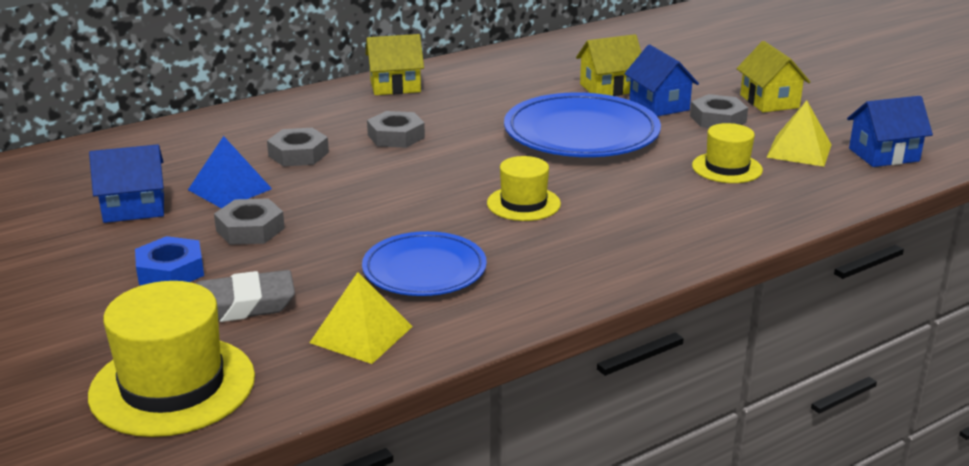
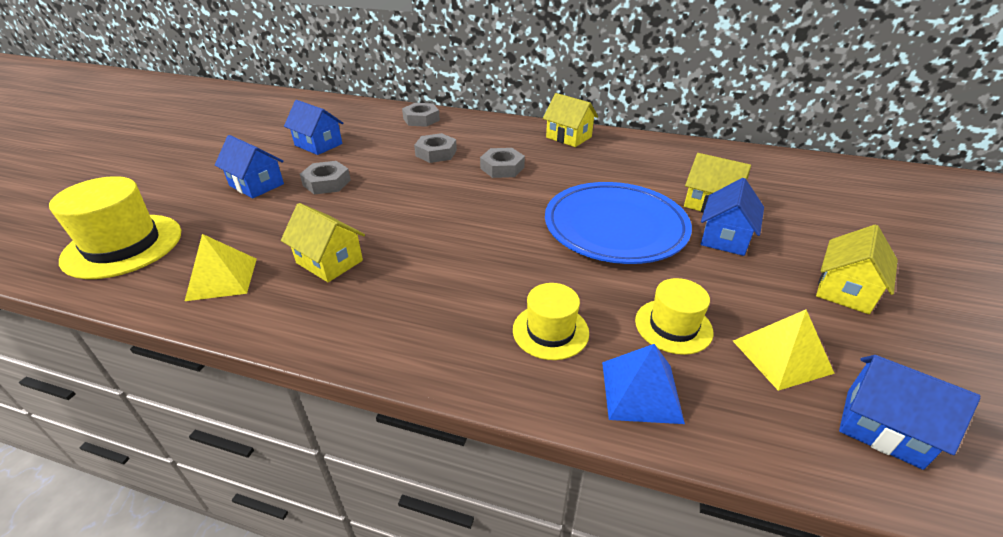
camera: 50 degrees right, 10 degrees up
(171, 271) = (256, 185): blue nut -> blue house
(230, 189) = (368, 156): blue pyramid -> blue pyramid (641, 391)
(239, 306) = (231, 222): grey eraser -> none
(424, 270) = (329, 262): blue plate -> yellow house
(523, 203) = (471, 255): yellow hat -> yellow hat (550, 331)
(717, 119) = (755, 278): grey nut -> grey nut (421, 119)

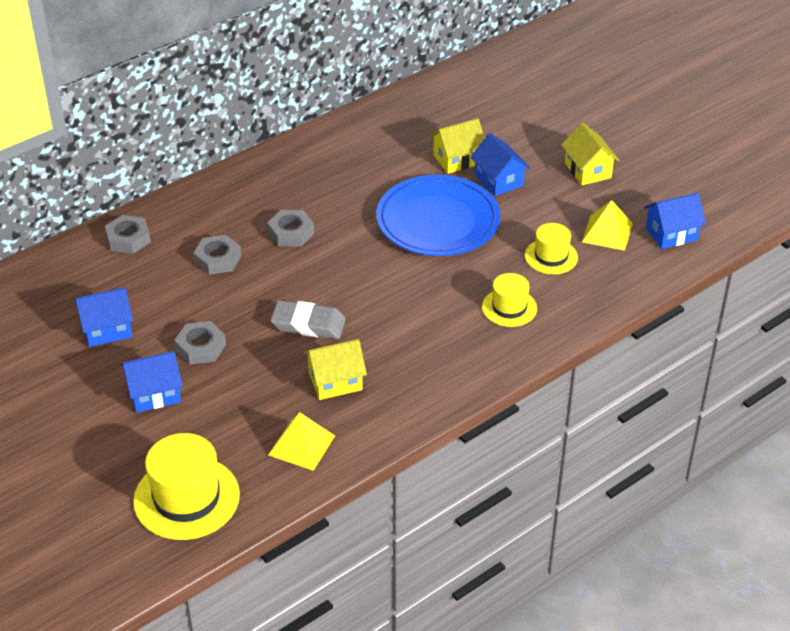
camera: 55 degrees left, 5 degrees up
(398, 217) = (308, 324): none -> grey eraser
(568, 137) = (280, 167): yellow house -> none
(641, 391) = (583, 298): blue pyramid -> none

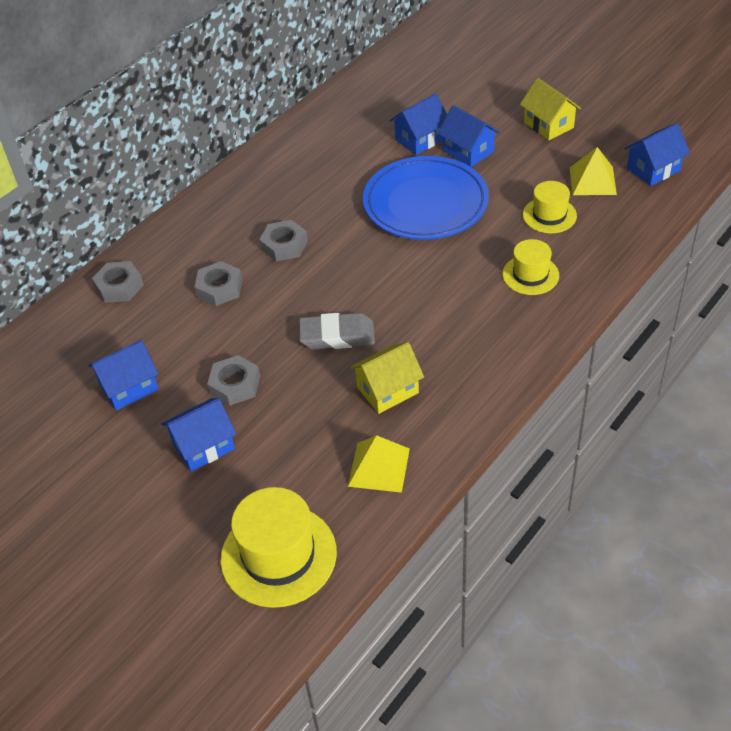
camera: 10 degrees left, 5 degrees up
(457, 159) = (420, 139): yellow house -> blue house

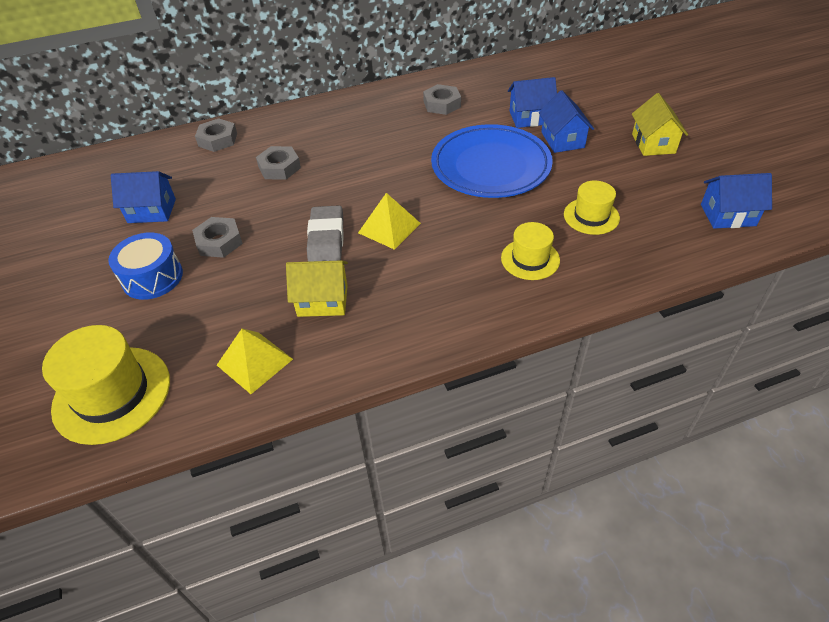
camera: 30 degrees right, 0 degrees up
(203, 446) = (152, 277): blue house -> blue drum
(284, 245) = (354, 156): grey nut -> grey nut (442, 104)
(337, 336) = (326, 239): grey eraser -> grey eraser turned 60 degrees clockwise
(592, 180) = (658, 203): yellow pyramid -> yellow pyramid (389, 228)

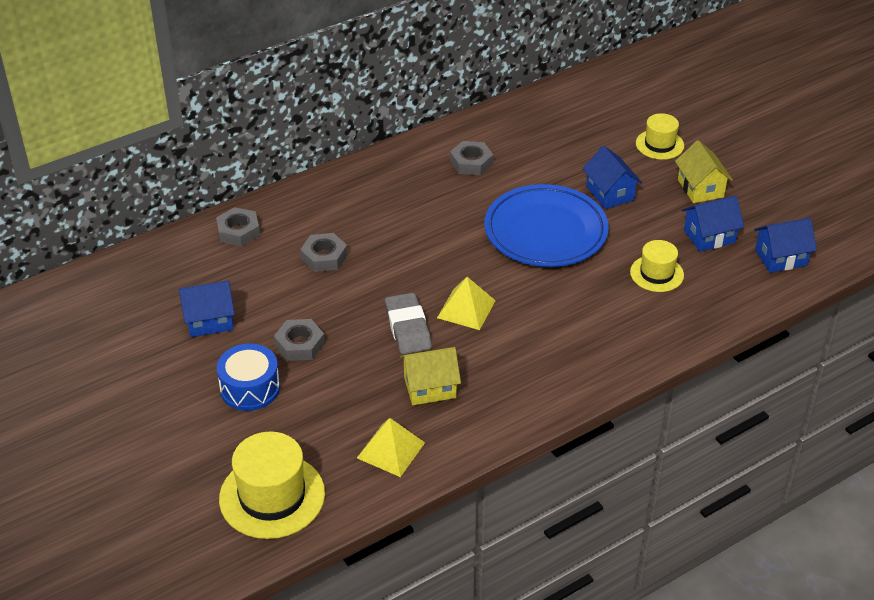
camera: 15 degrees left, 5 degrees down
(530, 117) = (570, 170): blue house -> blue house (709, 236)
(530, 259) = (610, 323): yellow hat -> yellow hat (659, 144)

